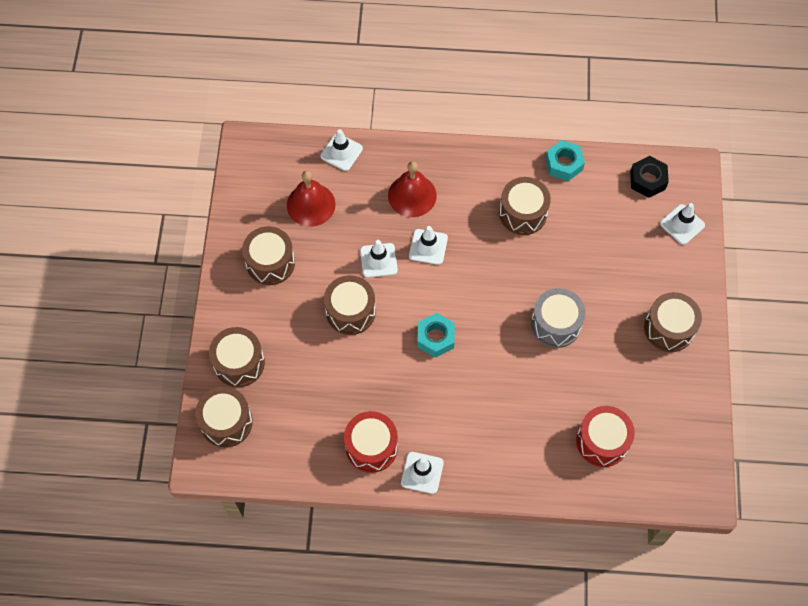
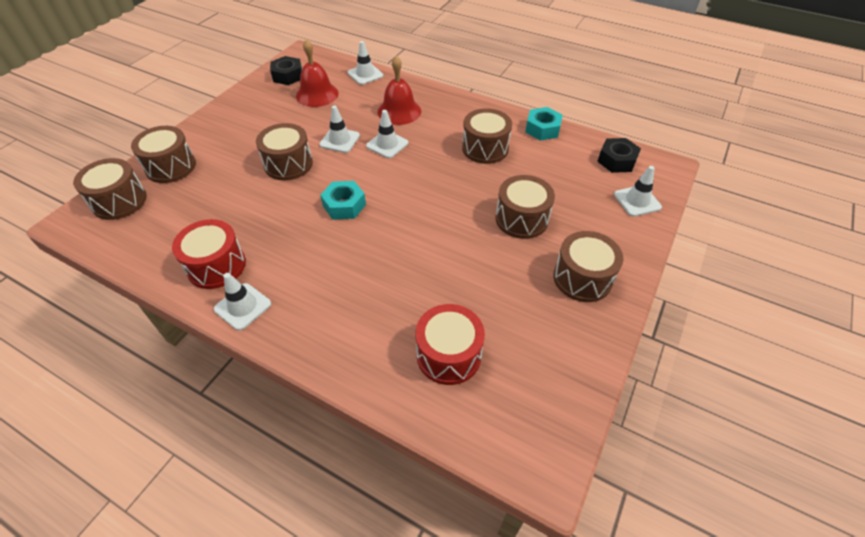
camera: 25 degrees right, 15 degrees down
(258, 188) = (288, 76): none -> black nut
(270, 263) = (256, 116): brown drum -> brown drum (521, 219)
(555, 324) = (464, 234): grey drum -> none

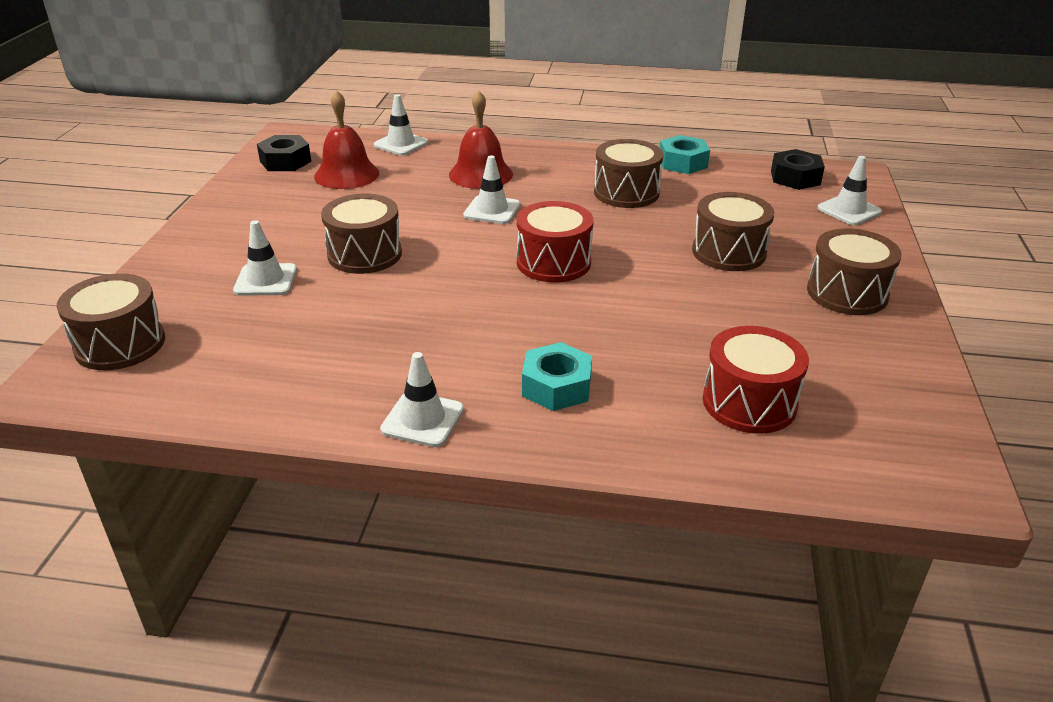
camera: 20 degrees left, 15 degrees down
(171, 166) = (177, 289): brown drum -> none
(216, 266) = (344, 384): red drum -> red drum (553, 262)
(339, 140) = (420, 217): white traffic cone -> white traffic cone (265, 280)
(344, 205) = (483, 282): turquoise nut -> turquoise nut (556, 386)

